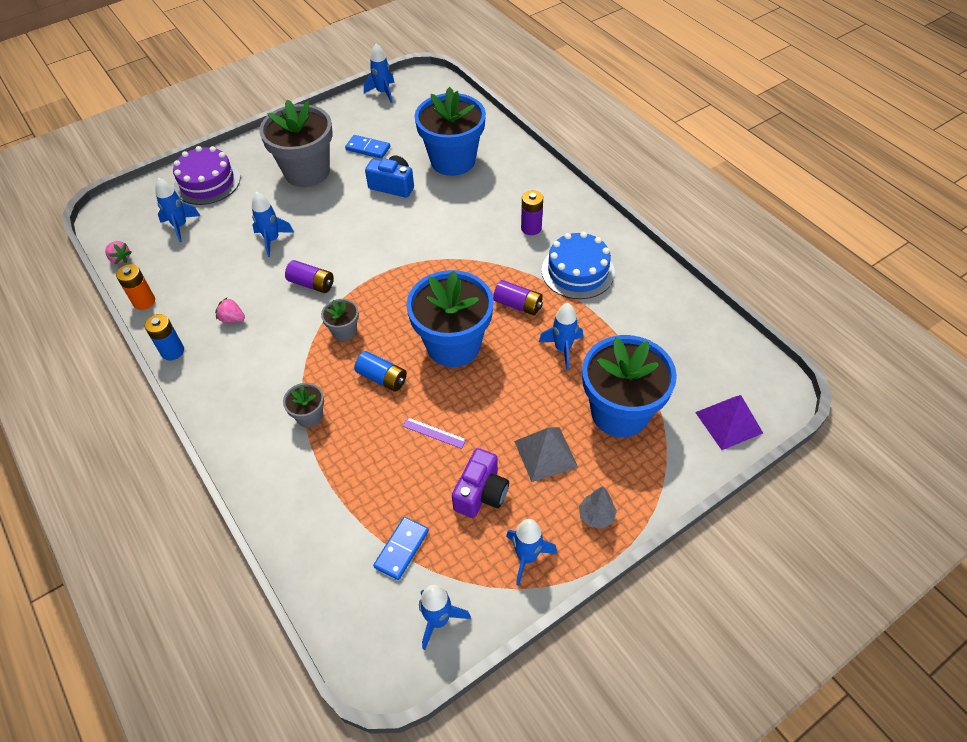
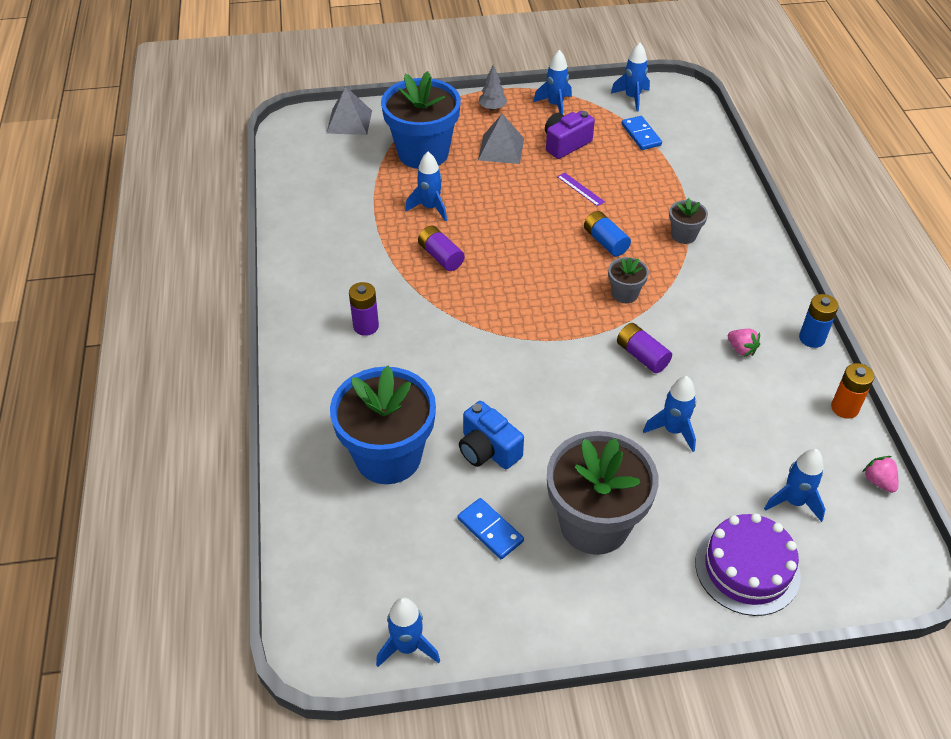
camera: 155 degrees left, 5 degrees down
(402, 549) = (641, 135): blue domino -> blue domino turned 75 degrees counterclockwise
(453, 345) = (525, 245): blue flower pot -> none
(577, 271) = (358, 265): blue cake -> none
(729, 422) = (349, 121): purple pyramid -> grey pyramid

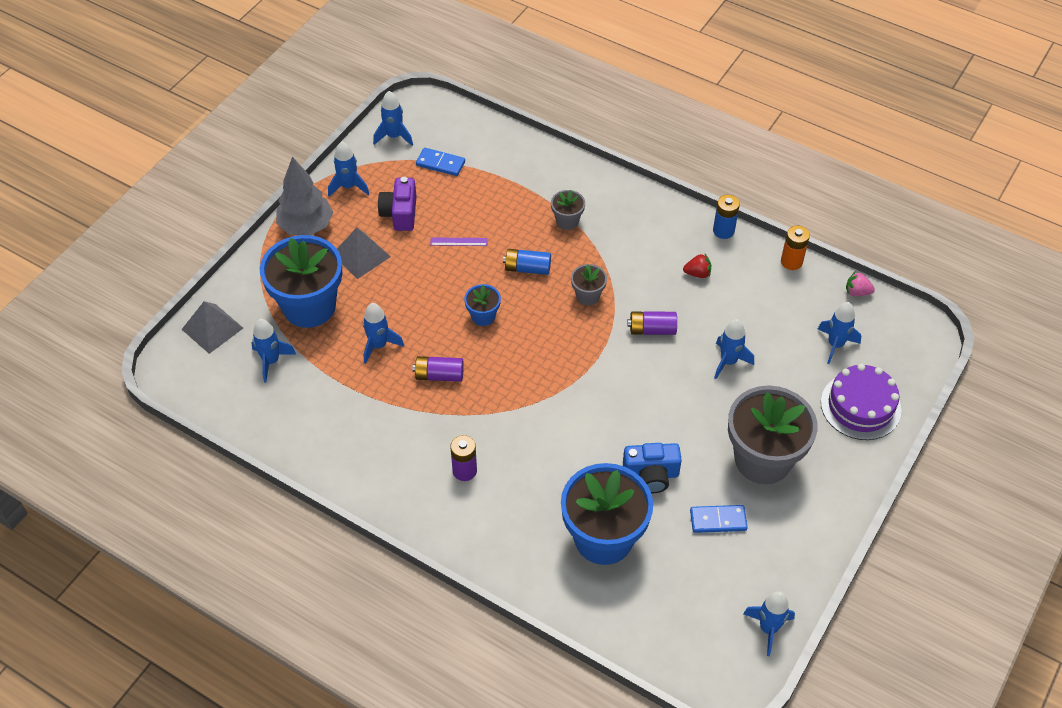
camera: 50 degrees left, 5 degrees up
(353, 165) = (271, 361): none -> blue rocket
(492, 108) = (306, 226): grey tree -> grey tree, size x1.91
(526, 246) = (483, 316): none -> blue flower pot
(741, 349) = (697, 273): pink strawberry -> red strawberry

